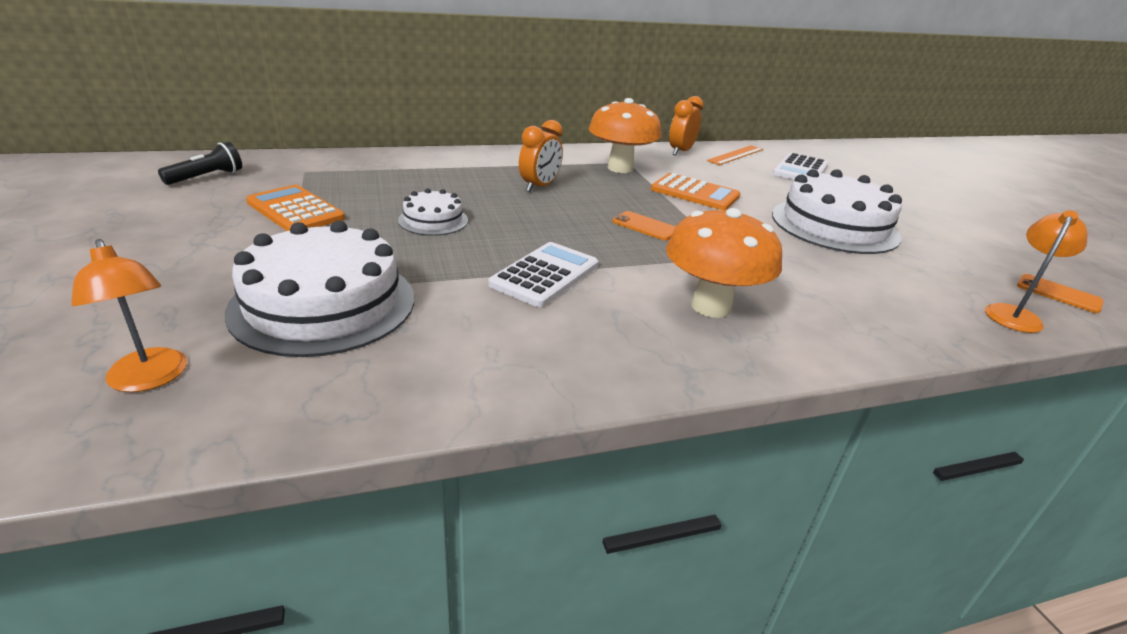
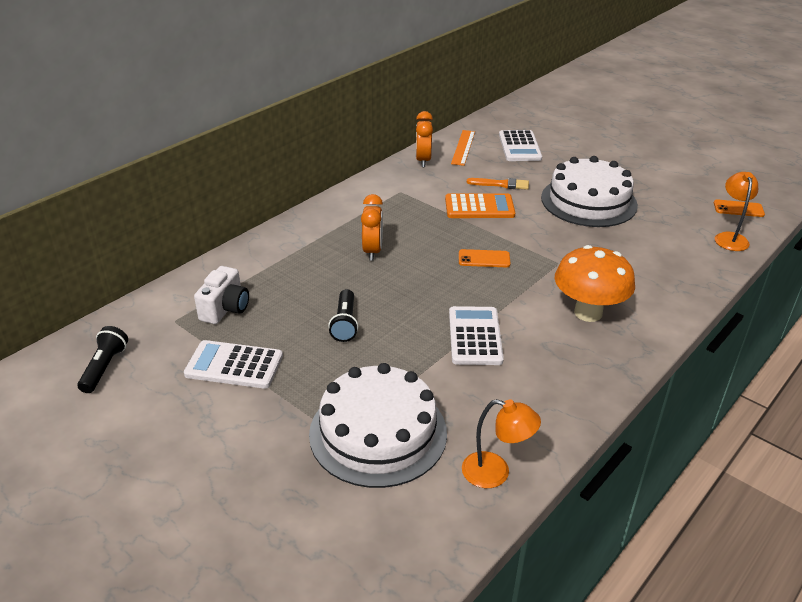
camera: 30 degrees left, 5 degrees up
(150, 379) = (362, 539): orange lamp -> orange lamp (495, 473)
(295, 210) = (234, 365): orange calculator -> white calculator
(354, 178) = (225, 309): none -> white camera
(433, 220) = (345, 324): white cake -> black flashlight
(620, 168) = (403, 201): orange mushroom -> none
(742, 186) = (501, 184): none -> orange brush

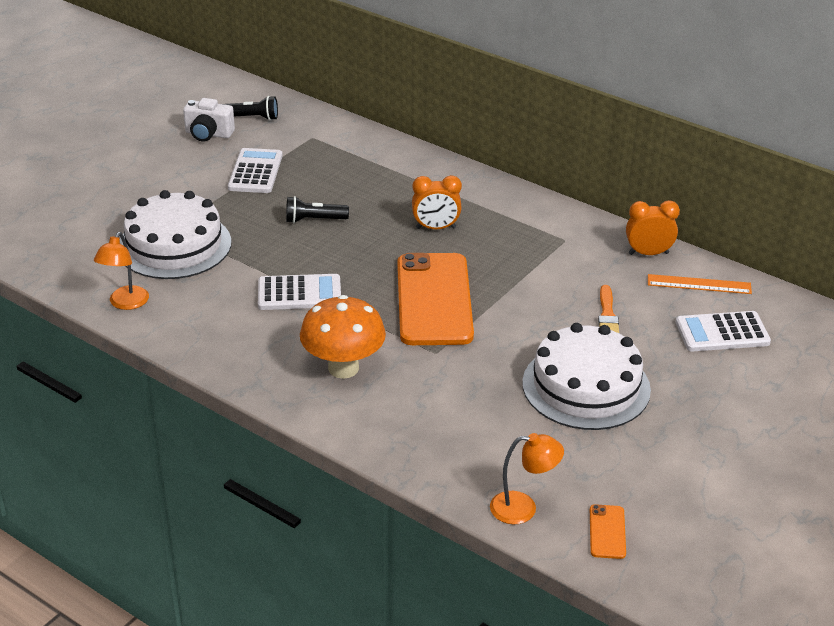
camera: 85 degrees right, 0 degrees up
(225, 309) = (330, 158): white camera -> white camera (208, 134)
(479, 207) = (545, 297): orange calculator -> none
(484, 259) = (434, 300): orange phone -> orange phone, size x2.48

